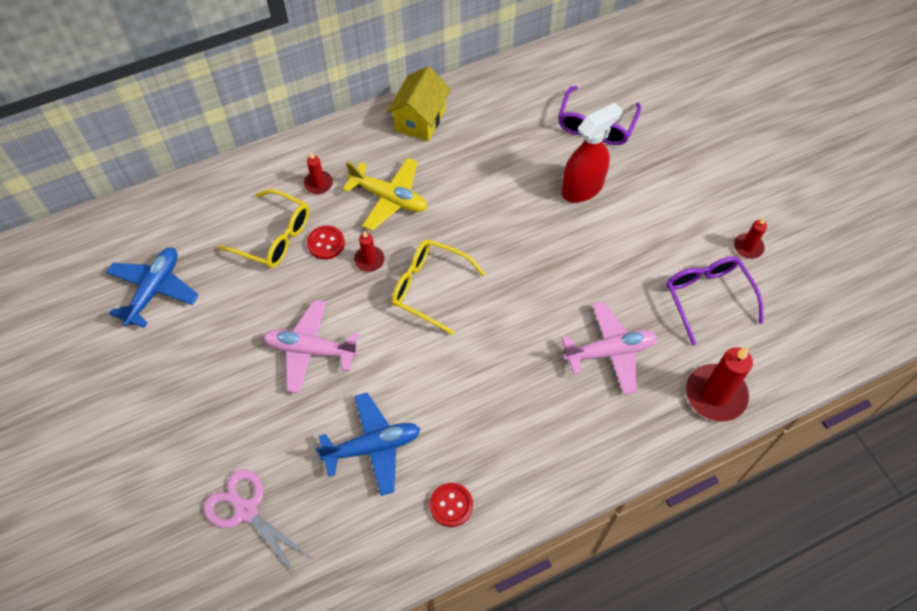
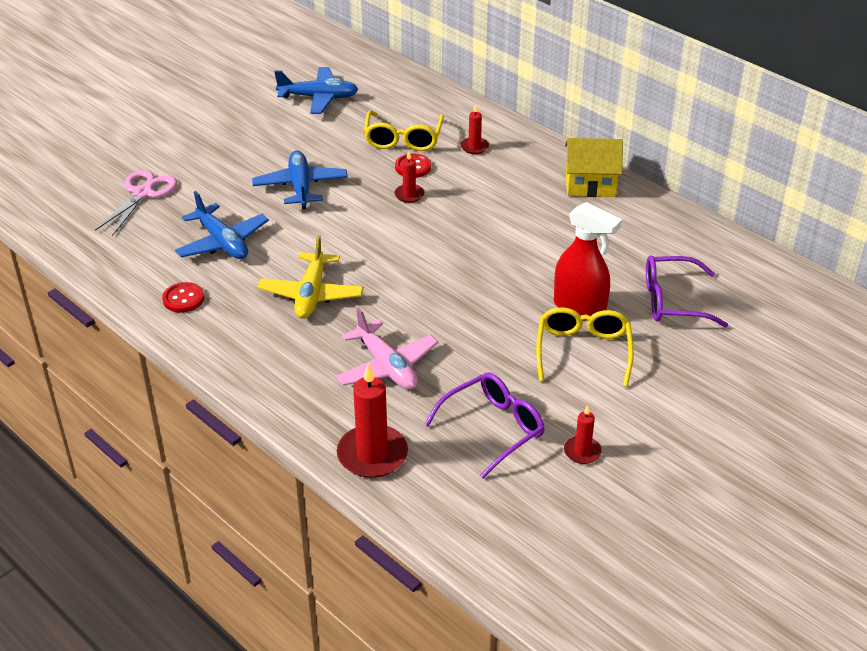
camera: 70 degrees right, 20 degrees down
(310, 350) = (300, 187): pink plane -> blue plane
(389, 198) = (484, 189): yellow plane -> yellow plane (311, 294)
(429, 288) = (398, 235): yellow glasses -> yellow glasses (583, 351)

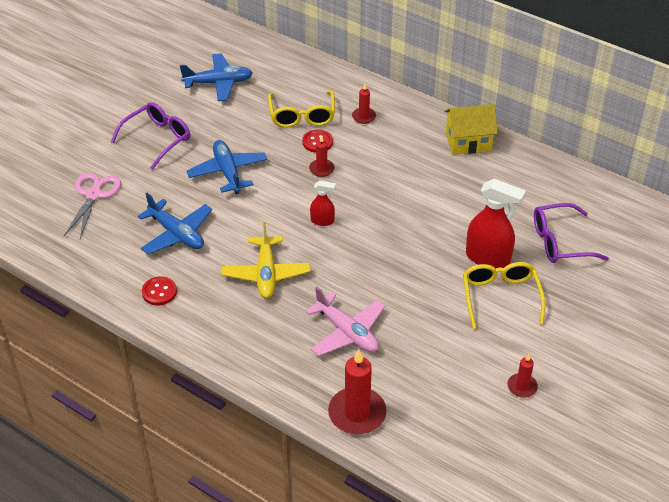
camera: 10 degrees left, 5 degrees up
(394, 247) = (322, 221): none -> red spray bottle
(493, 428) = (447, 376): purple glasses -> purple glasses (158, 139)

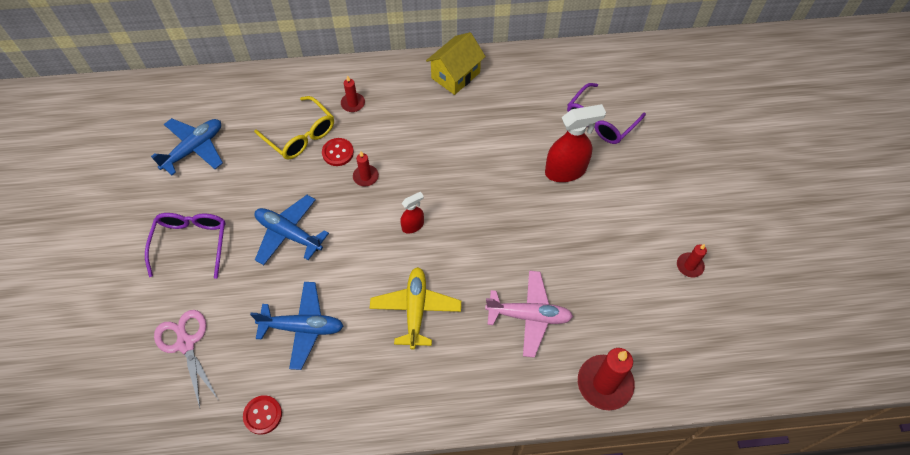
camera: 40 degrees left, 15 degrees up
(159, 292) = (343, 397): red button -> red button (263, 415)
(266, 274) = (416, 310): yellow plane -> yellow plane turned 135 degrees counterclockwise
(500, 297) = (605, 199): yellow glasses -> none

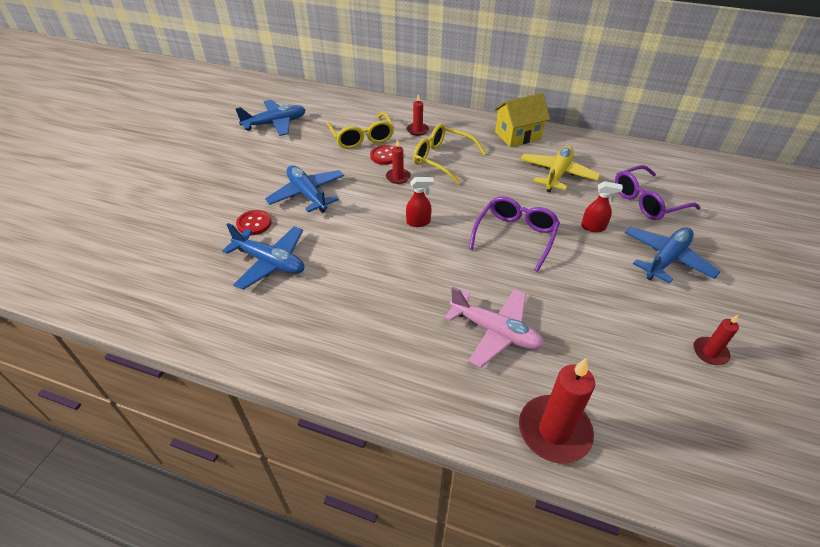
camera: 25 degrees right, 15 degrees down
(186, 344) = (168, 240): pink scissors -> none
(191, 243) = (228, 177): purple glasses -> purple glasses (515, 236)
(263, 415) = (186, 316): red button -> red button (254, 224)
(397, 136) = (442, 159): none -> yellow glasses
(416, 310) = (381, 285): yellow plane -> yellow plane (557, 174)
(566, 171) = (593, 227): red spray bottle -> red spray bottle, size x0.53
(634, 184) = (666, 259): none -> blue plane

